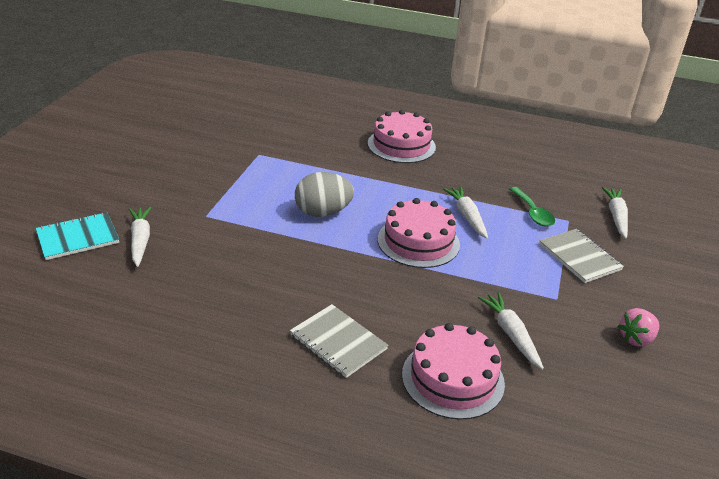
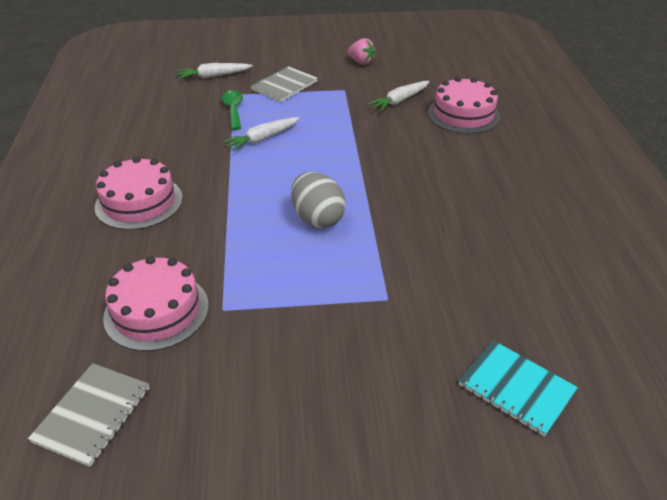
camera: 110 degrees left, 5 degrees up
(140, 240) = (472, 330): white carrot -> none
(338, 342) = (480, 163): grey notebook -> grey notebook (92, 415)
(418, 241) = (322, 155): pink cake -> pink cake (156, 311)
(533, 213) = (233, 110): green spoon -> green spoon turned 60 degrees counterclockwise

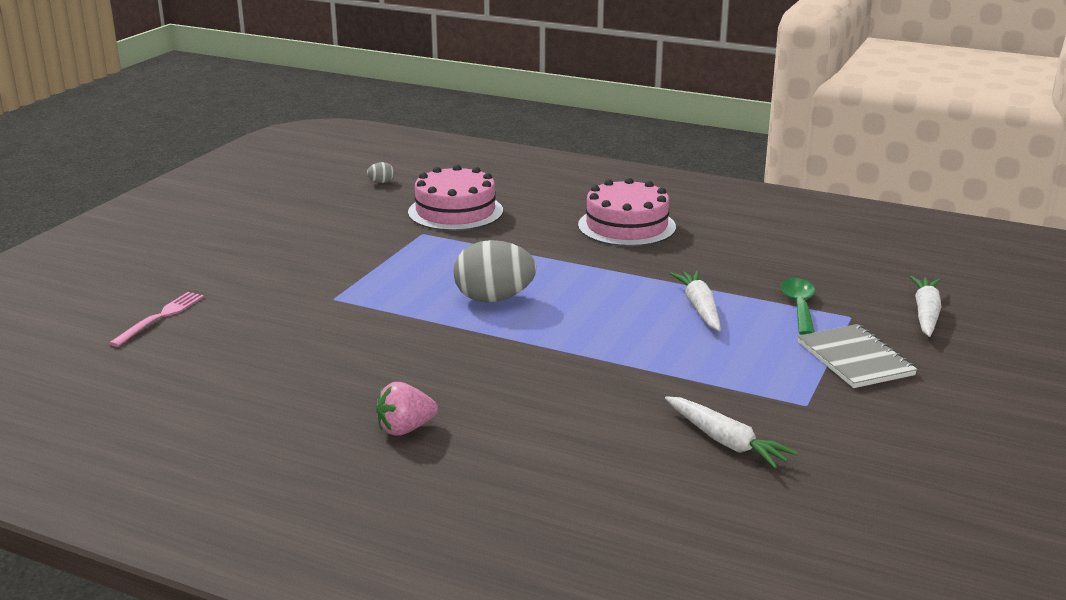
camera: 120 degrees right, 15 degrees down
(92, 415) = (381, 182): grey notebook -> grey egg
(233, 110) = (799, 306): green spoon -> green spoon turned 105 degrees counterclockwise
(361, 62) = (913, 455): pink strawberry -> pink strawberry (405, 429)
(399, 101) = (726, 442): white carrot -> white carrot turned 150 degrees clockwise
(463, 114) = (627, 486): pink cake -> none
(516, 388) = (160, 317): turquoise notebook -> pink fork

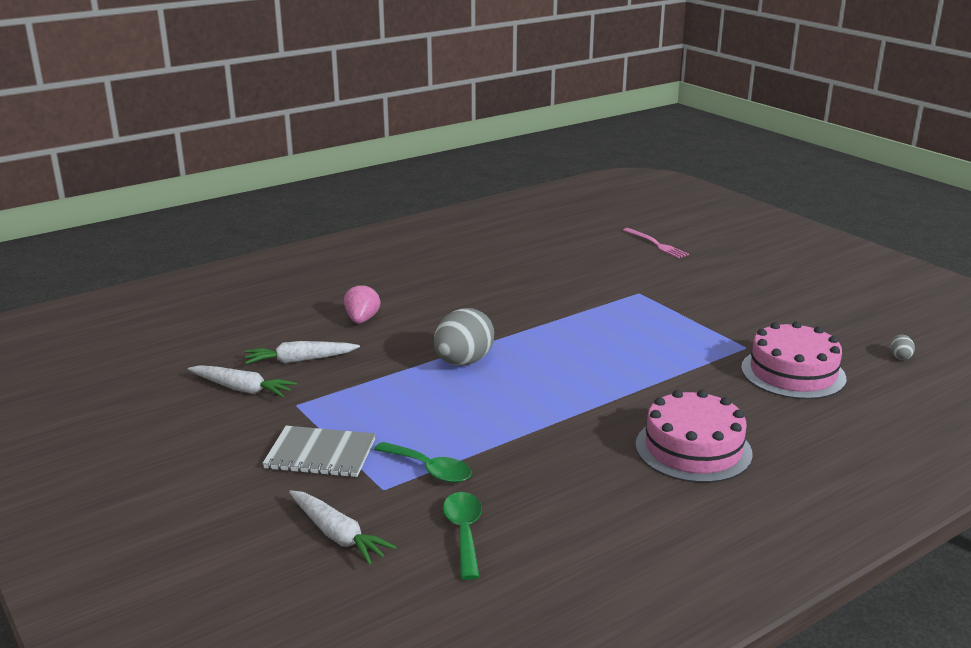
camera: 120 degrees right, 0 degrees up
(405, 429) = (439, 280): pink strawberry -> pink strawberry (362, 320)
(494, 299) = (584, 343): grey egg -> grey egg (463, 362)
(699, 308) = (480, 420): white carrot -> white carrot (242, 389)
(846, 273) = (464, 532): none -> green spoon

